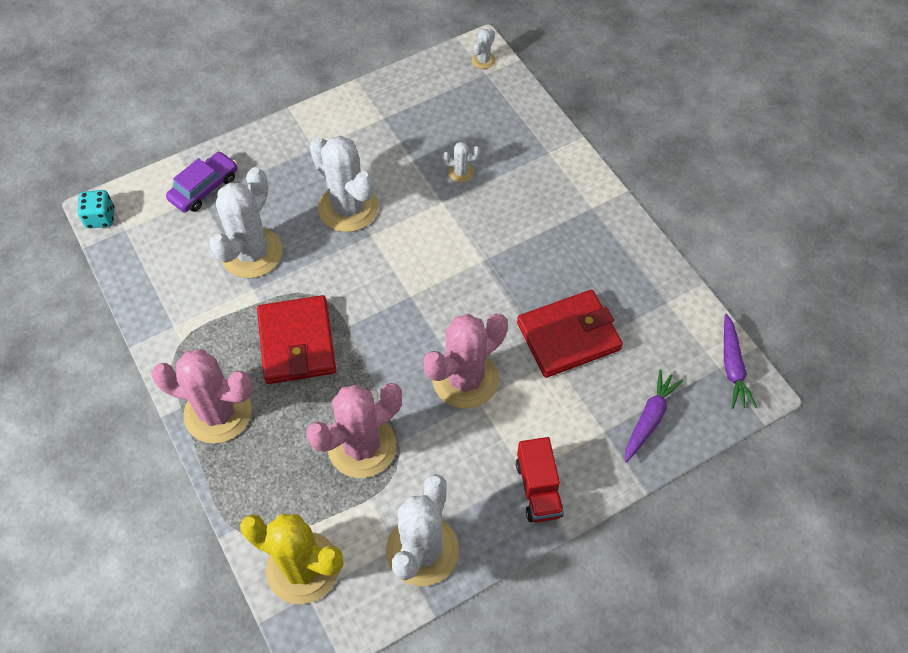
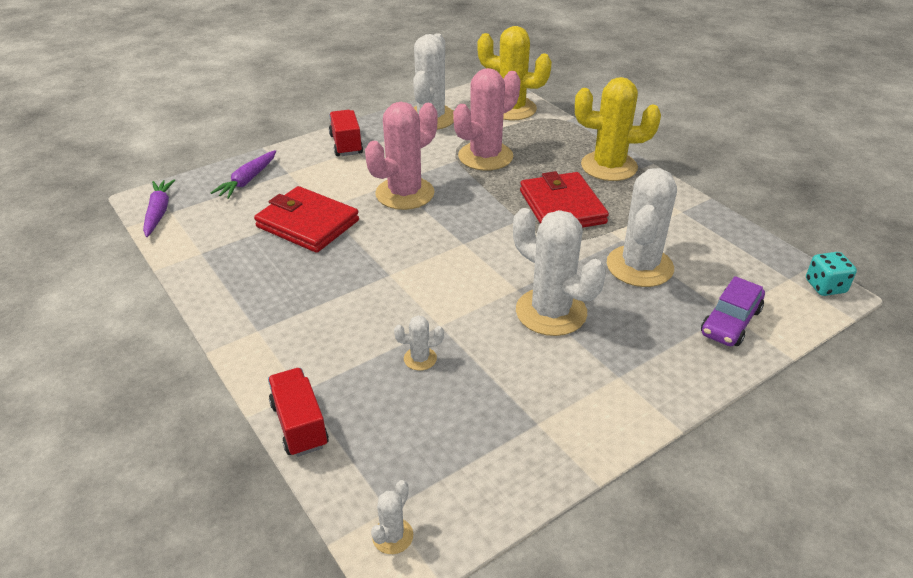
camera: 175 degrees right, 20 degrees down
(218, 413) = (609, 166): pink cactus -> yellow cactus
(546, 128) = (299, 425): none -> red truck
(568, 336) = (307, 224): red wallet -> red wallet turned 60 degrees clockwise

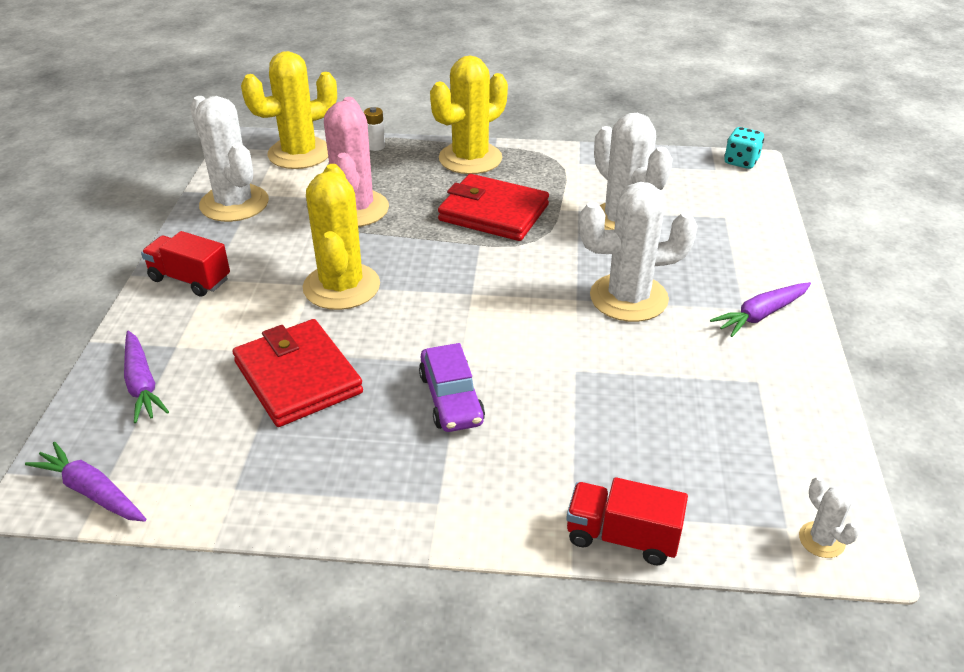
camera: 50 degrees left, 0 degrees up
(307, 224) = (298, 377): red wallet -> red wallet turned 75 degrees clockwise
(405, 193) = (341, 287): pink cactus -> yellow cactus
(420, 359) = (609, 406): white cactus -> none
(562, 127) = (376, 146): none -> white battery
(623, 390) = (760, 315): none -> purple carrot
(730, 322) = (735, 222): purple car -> purple car (451, 398)

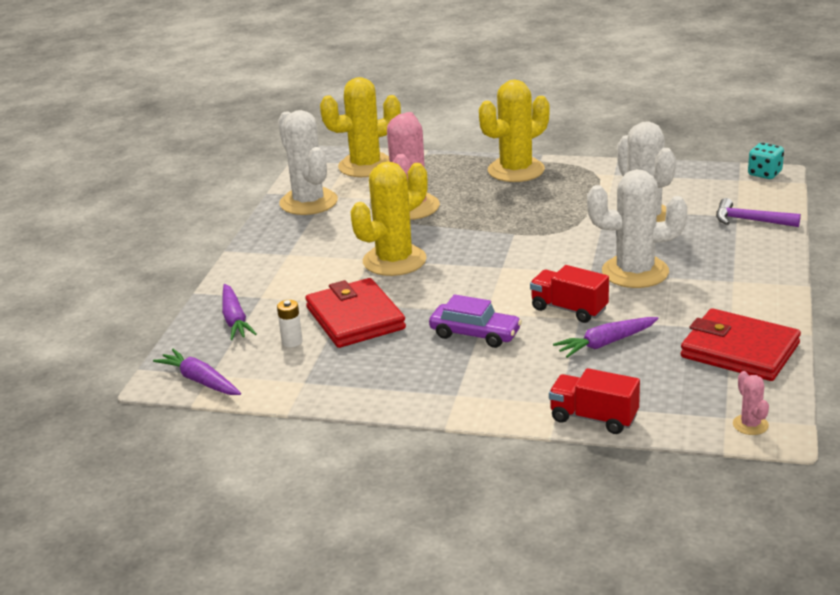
camera: 10 degrees right, 10 degrees down
(190, 279) = (271, 254): red truck -> red truck (569, 309)
(341, 287) = (394, 261): yellow cactus -> yellow cactus turned 45 degrees clockwise
(376, 146) = (433, 160): white battery -> white battery (292, 342)
(451, 398) = (475, 334): purple car -> purple car turned 60 degrees counterclockwise
(493, 213) = (530, 211): red wallet -> red wallet (739, 350)
(741, 223) = (750, 220): none -> purple hammer
(760, 315) = (747, 285): purple carrot -> purple carrot (605, 343)
(821, 540) = (750, 425): white cactus -> pink cactus

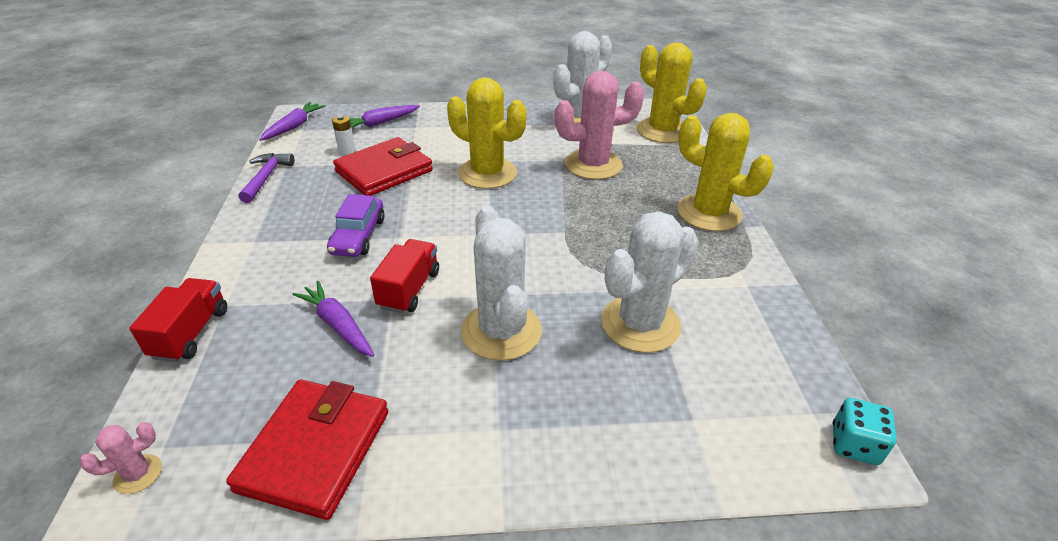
camera: 70 degrees right, 10 degrees up
(750, 220) = (685, 437): purple hammer -> purple hammer (266, 177)

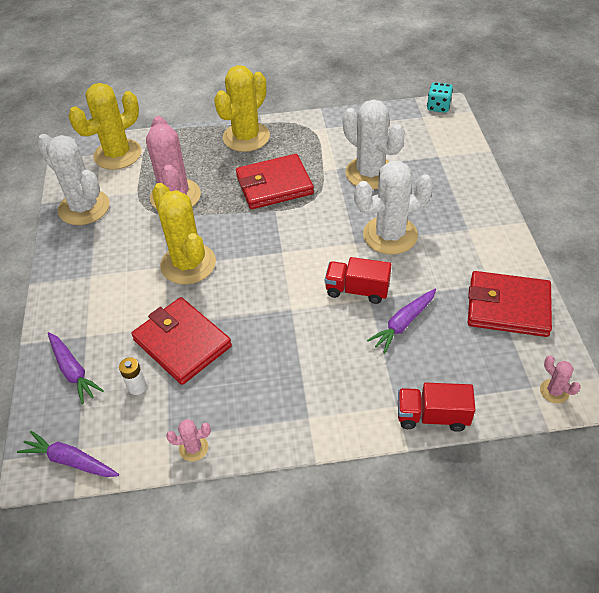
camera: 90 degrees left, 10 degrees up
(266, 177) = (193, 448): purple hammer -> pink cactus
(358, 236) = (293, 338): purple car -> none
(487, 173) = (188, 264): yellow cactus -> yellow cactus turned 60 degrees counterclockwise
(612, 232) = (274, 185): none -> red wallet

